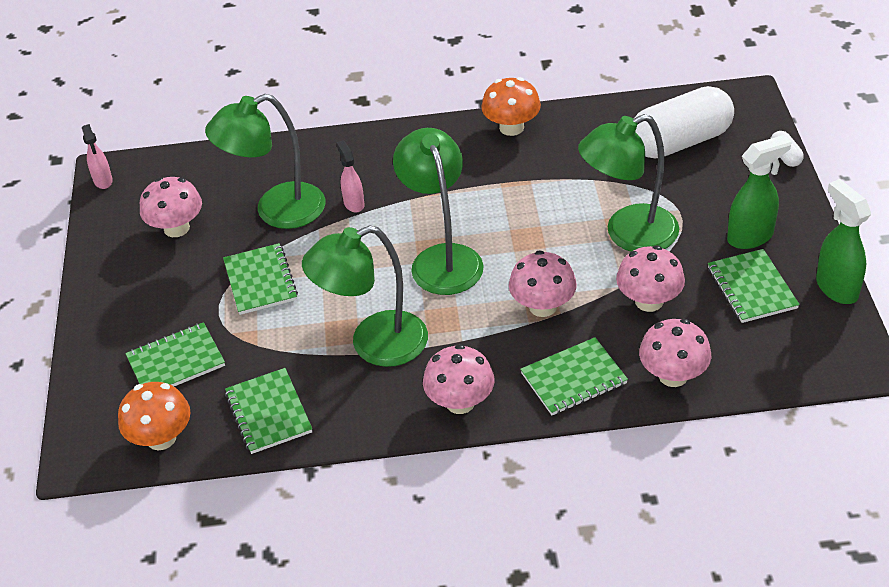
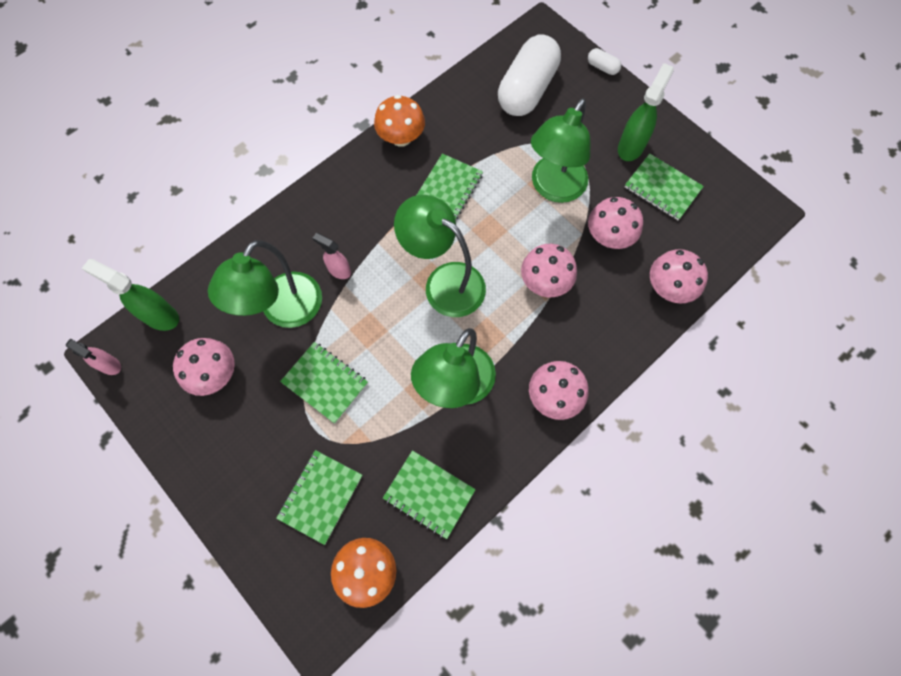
camera: 40 degrees left, 25 degrees up
(573, 378) = (611, 329): green notebook -> green notebook (448, 189)
(836, 288) = (710, 159): green spray bottle -> green spray bottle (160, 316)

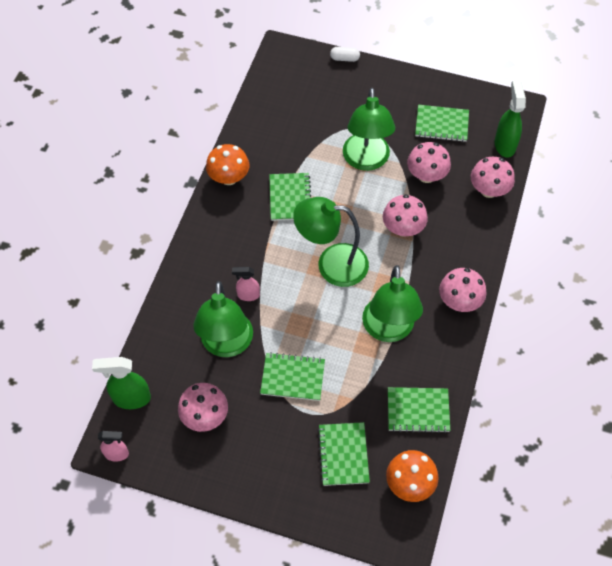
camera: 30 degrees left, 10 degrees down
(526, 90) = (300, 99): white capsule -> none
(631, 146) = (401, 106): green spray bottle -> green spray bottle (504, 145)

